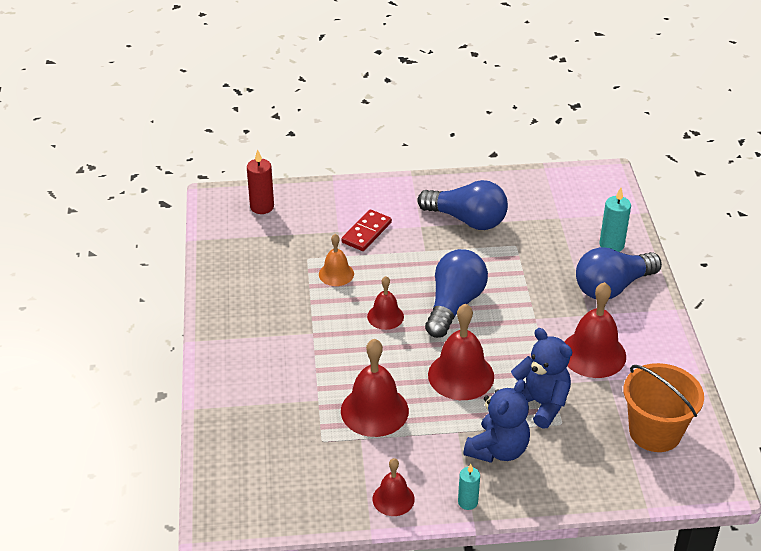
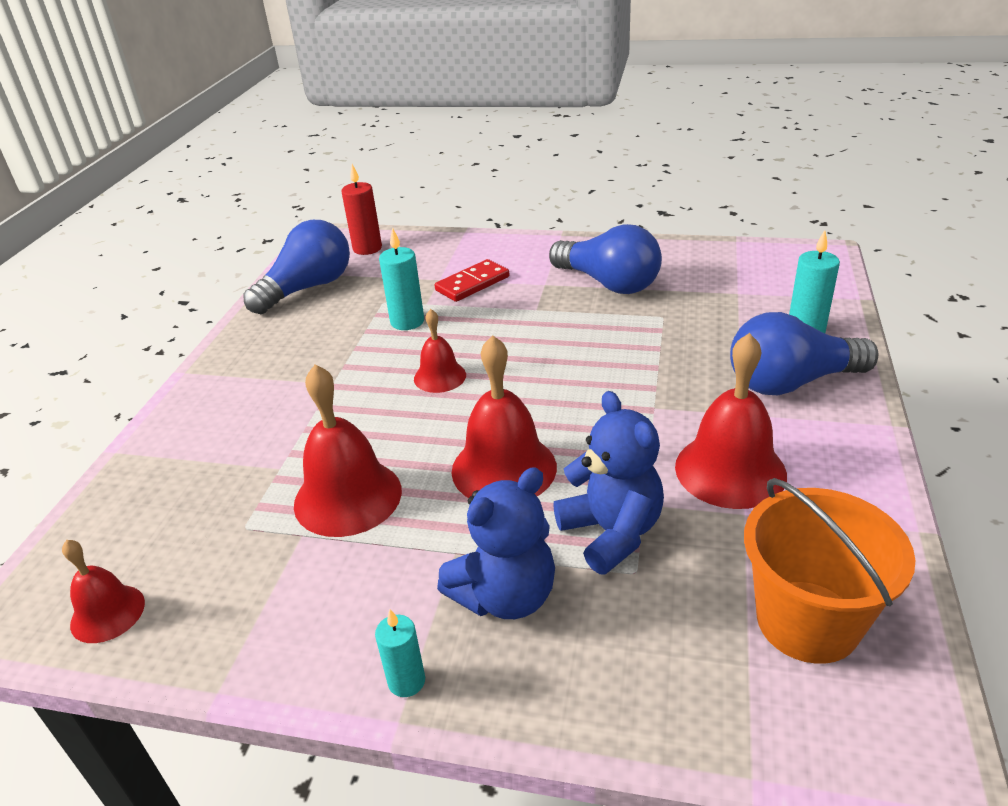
camera: 20 degrees right, 5 degrees down
(336, 274) = (407, 322): orange bell -> turquoise candle
(393, 499) = (287, 645): red bell -> red bell (107, 613)
(454, 305) = (542, 375): blue light bulb -> blue light bulb (307, 288)

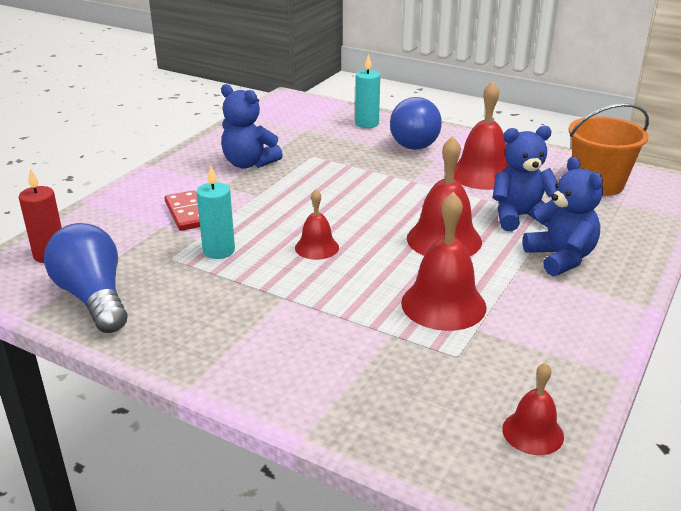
camera: 75 degrees left, 5 degrees down
(406, 681) = (620, 300): turquoise candle -> none
(608, 283) = (249, 163): blue light bulb -> blue teddy bear

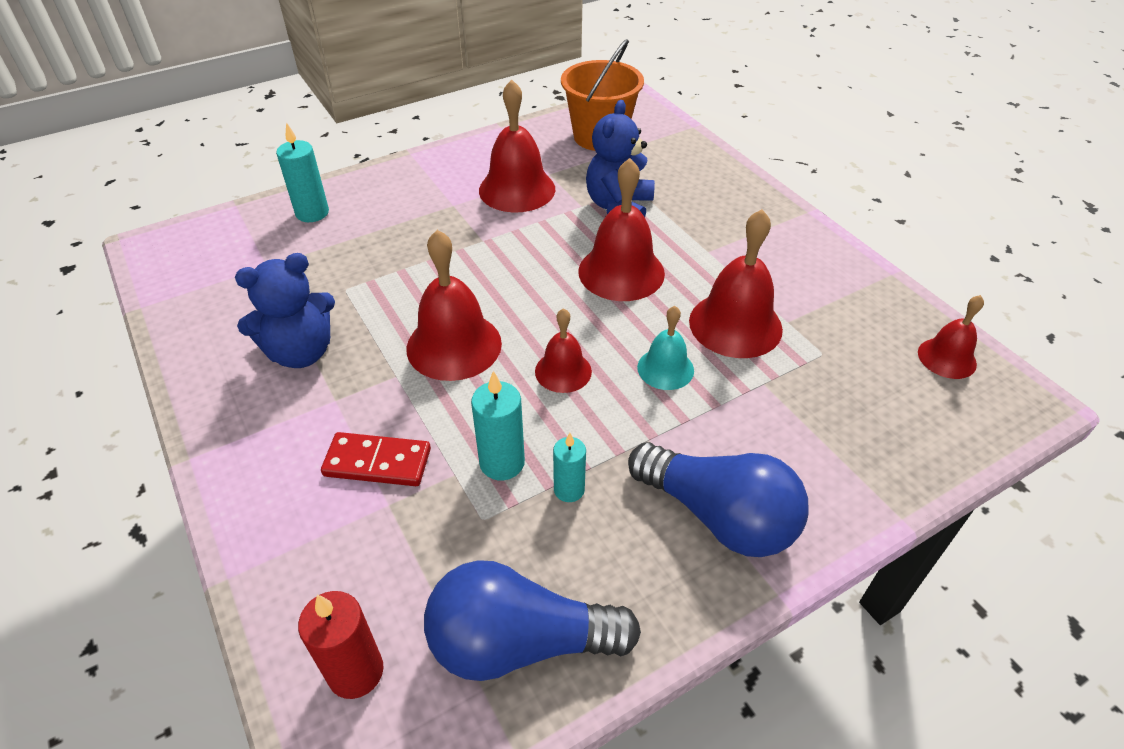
camera: 60 degrees left, 15 degrees up
(216, 280) = (569, 490): none -> turquoise candle
(301, 204) = (454, 345): none -> red bell
(360, 286) = (665, 368): none -> turquoise bell
(414, 140) = (394, 198): blue light bulb -> blue light bulb (718, 516)
(560, 258) = (706, 218): blue teddy bear -> none

